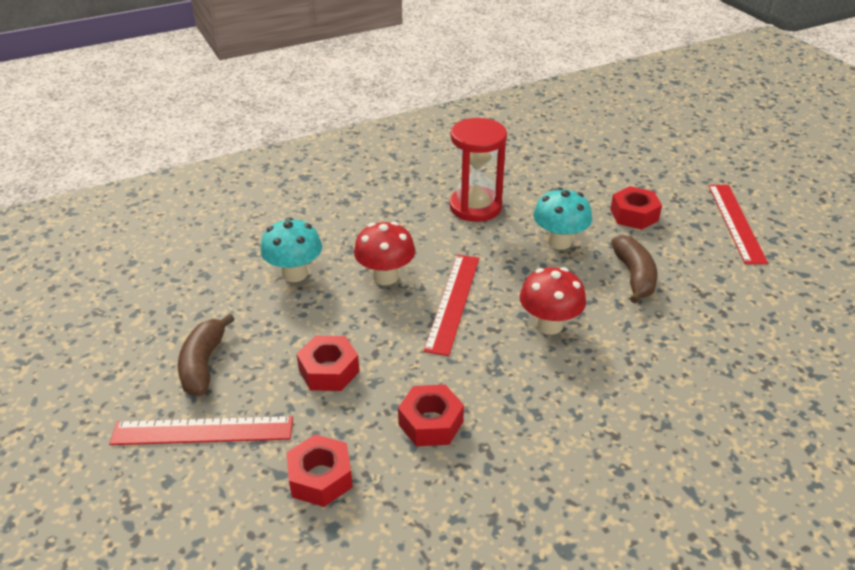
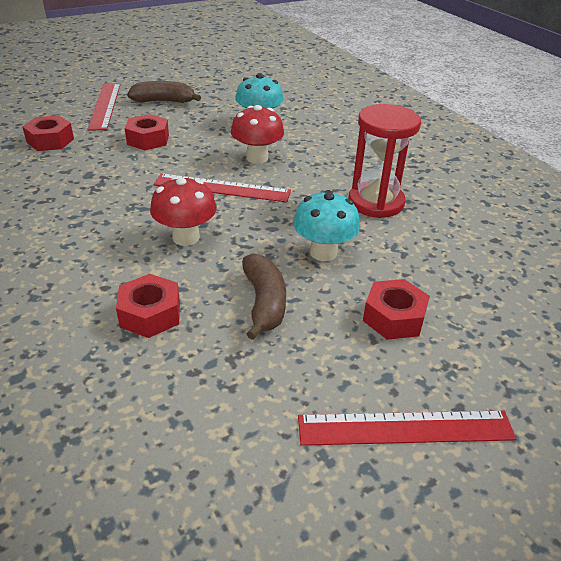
camera: 85 degrees right, 0 degrees up
(431, 423) = (83, 177): red nut -> red nut (150, 314)
(634, 276) = (264, 302): brown banana -> brown banana turned 90 degrees counterclockwise

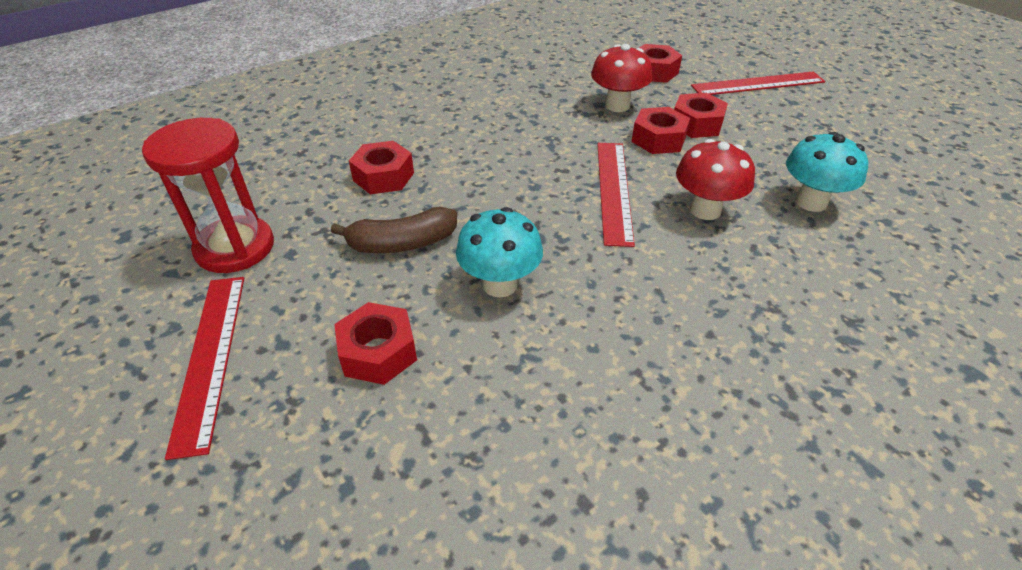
camera: 85 degrees right, 5 degrees up
(161, 158) = (658, 139): none -> red nut
(164, 101) = (806, 118): brown banana -> none
(186, 237) = (505, 179): red mushroom -> red mushroom (617, 105)
(376, 202) = (641, 337): red hourglass -> red hourglass (235, 248)

